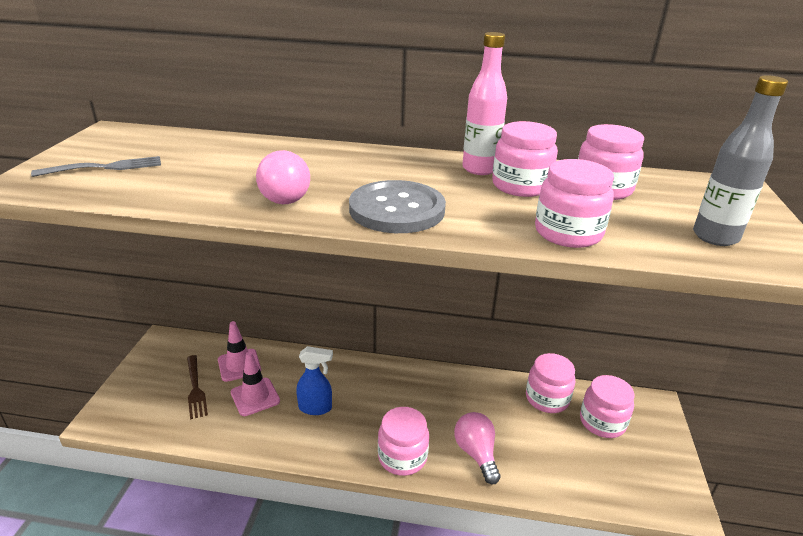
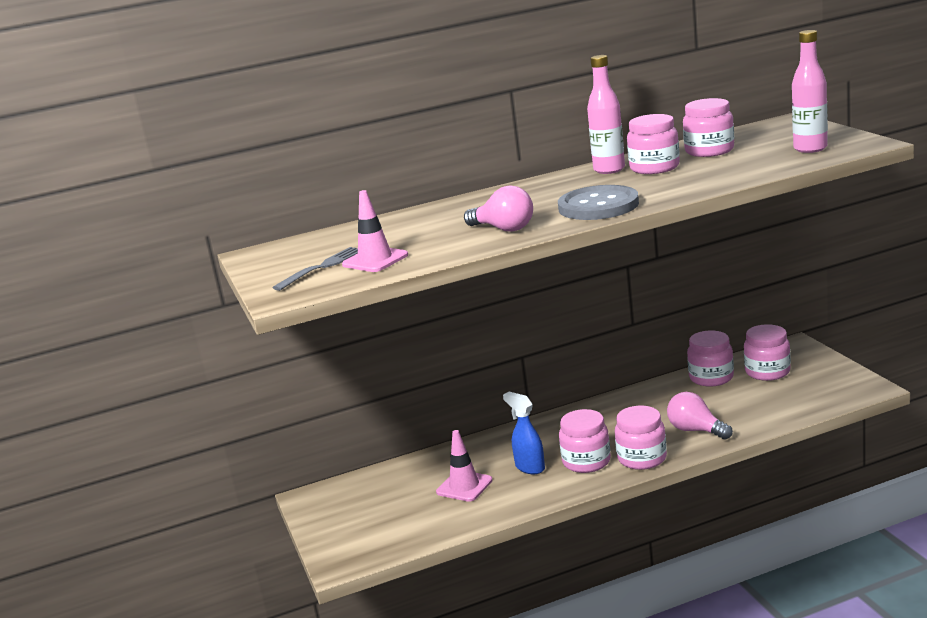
camera: 25 degrees left, 10 degrees down
(195, 388) = (398, 507): brown fork -> none
(239, 365) = (416, 477): pink traffic cone -> pink traffic cone (375, 260)
(315, 408) = (529, 467): blue spray bottle -> blue spray bottle turned 105 degrees counterclockwise
(568, 233) = (725, 177): pink jar -> pink jar (586, 461)
(715, 237) = (810, 148): grey bottle -> pink bottle

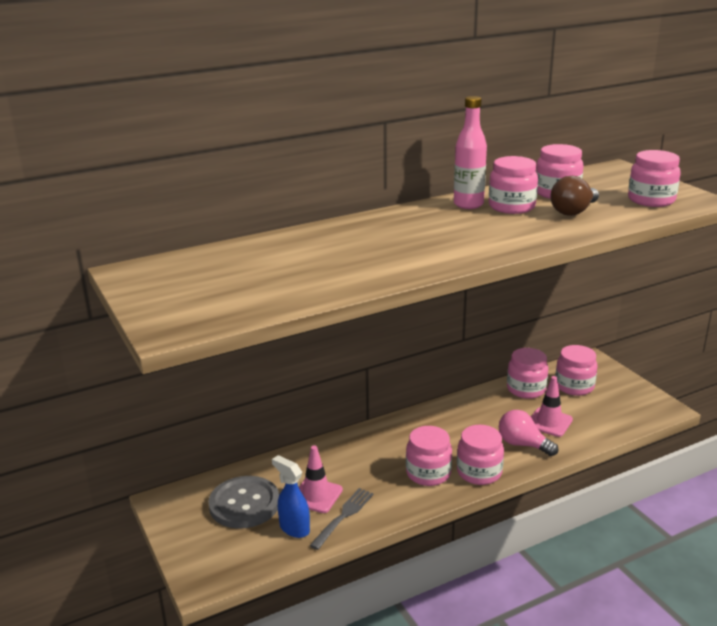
camera: 10 degrees left, 5 degrees up
(322, 267) = (204, 296): grey fork -> grey fork (343, 516)
(375, 260) = (260, 291): pink traffic cone -> pink traffic cone (549, 422)
(504, 229) = (385, 264): pink light bulb -> none
(529, 467) = (376, 477): blue spray bottle -> blue spray bottle (294, 528)
(598, 206) = (472, 246): grey button -> grey button (244, 504)
(719, 166) = (573, 211): none -> brown light bulb
(810, 148) = (651, 200): pink bottle -> pink jar

